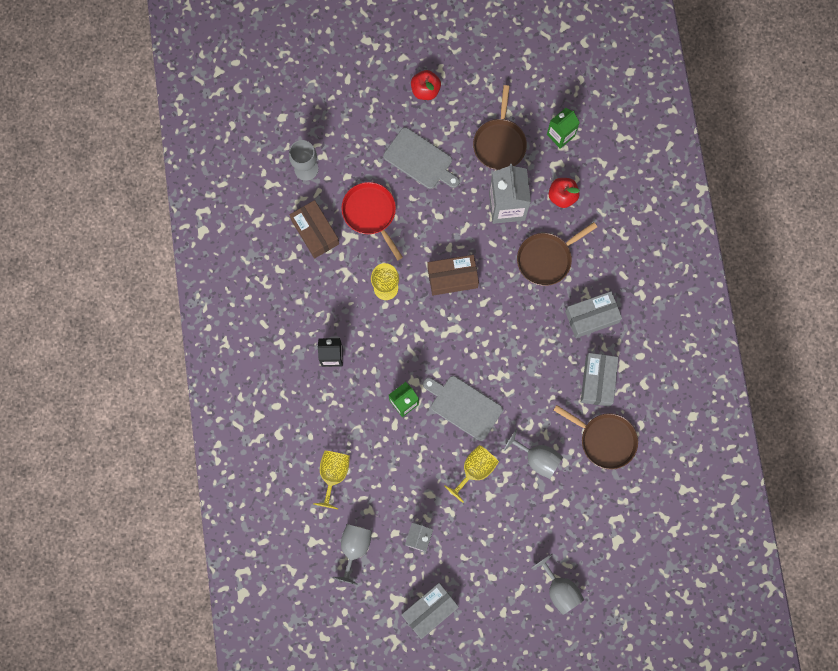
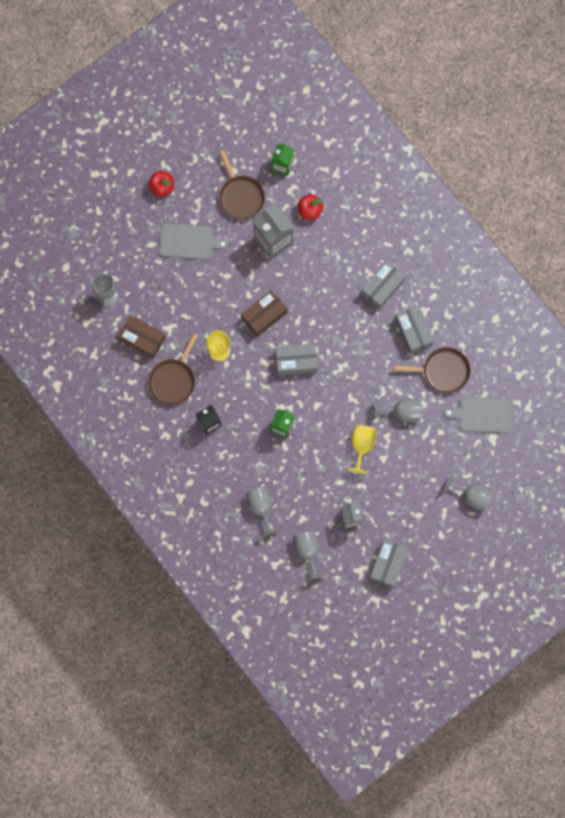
camera: 30 degrees left, 0 degrees up
(333, 474) = (261, 508): yellow goblet -> grey goblet
(370, 213) = (175, 302): red pan -> none
(458, 343) = (296, 361): none -> grey box
(463, 406) = (327, 405): grey cutting board -> grey cutting board (483, 415)
(546, 259) = (325, 263): brown pan -> brown pan (173, 380)

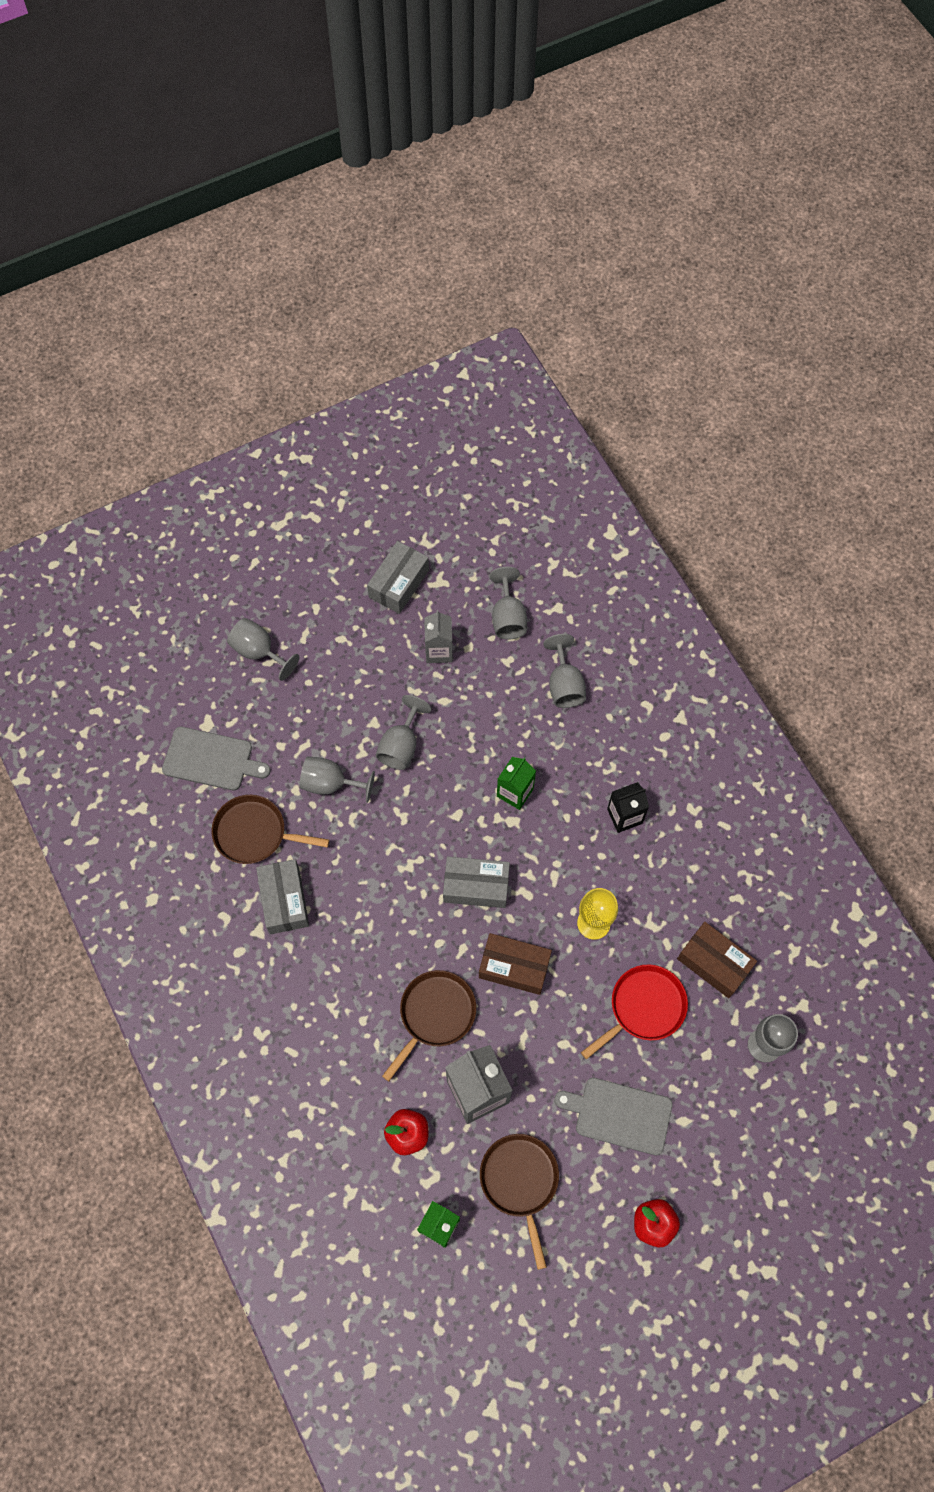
camera: 170 degrees left, 10 degrees down
(173, 380) = (672, 889): brown pan -> brown pan (435, 1014)
(182, 305) = (644, 1007): none -> red pan
(264, 315) = (514, 967): brown box -> brown box turned 45 degrees clockwise
(362, 446) = (401, 745): yellow goblet -> grey goblet
(382, 287) = (316, 980): grey box -> none

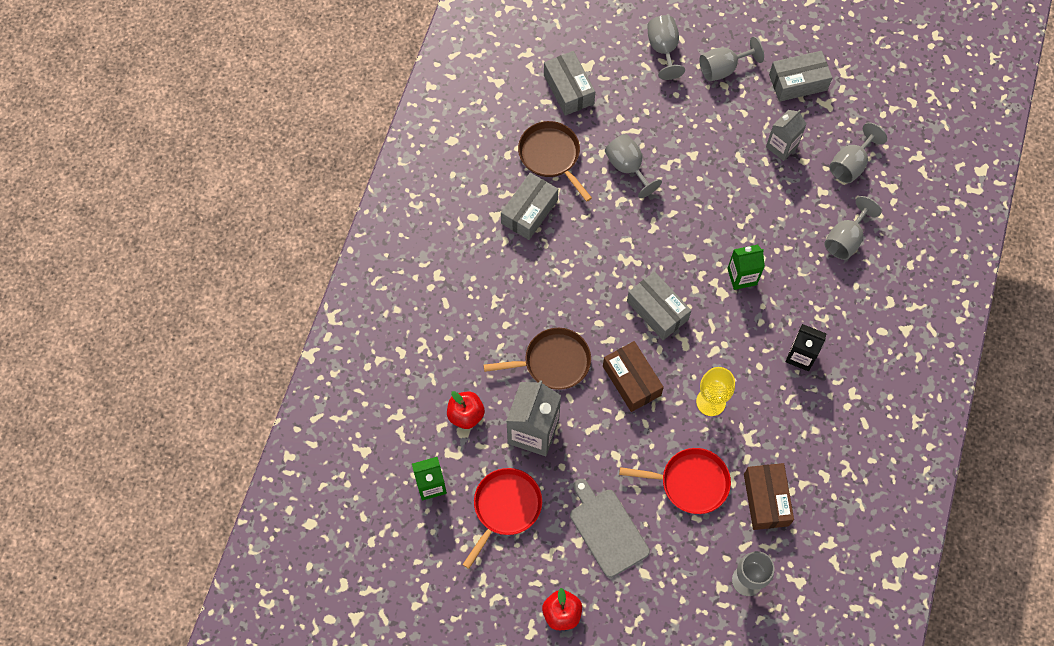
camera: 45 degrees right, 0 degrees up
(211, 759) = (568, 89): grey cutting board -> grey box
(401, 745) = (696, 183): grey goblet -> grey goblet (723, 69)
(520, 1181) = (505, 507): brown pan -> red pan

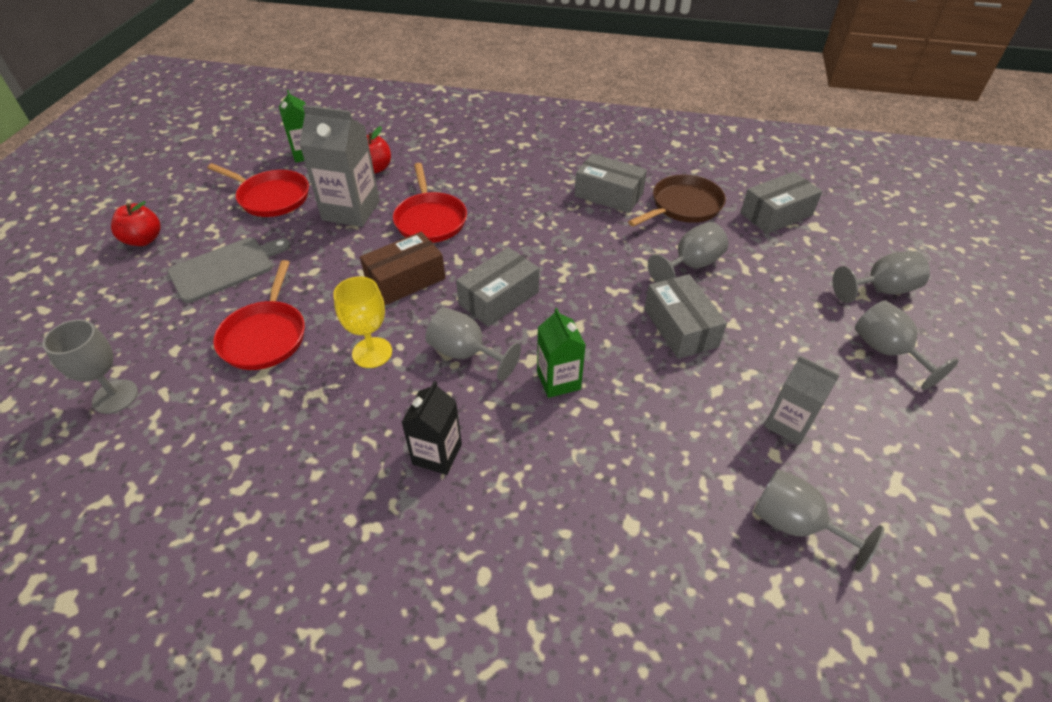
camera: 85 degrees right, 20 degrees down
(553, 362) = (430, 220): brown pan -> red pan
(766, 500) = (221, 415): brown box -> none
(798, 82) = (916, 444): grey box -> grey box (680, 327)
(845, 239) = (648, 516): grey goblet -> grey goblet (466, 354)

